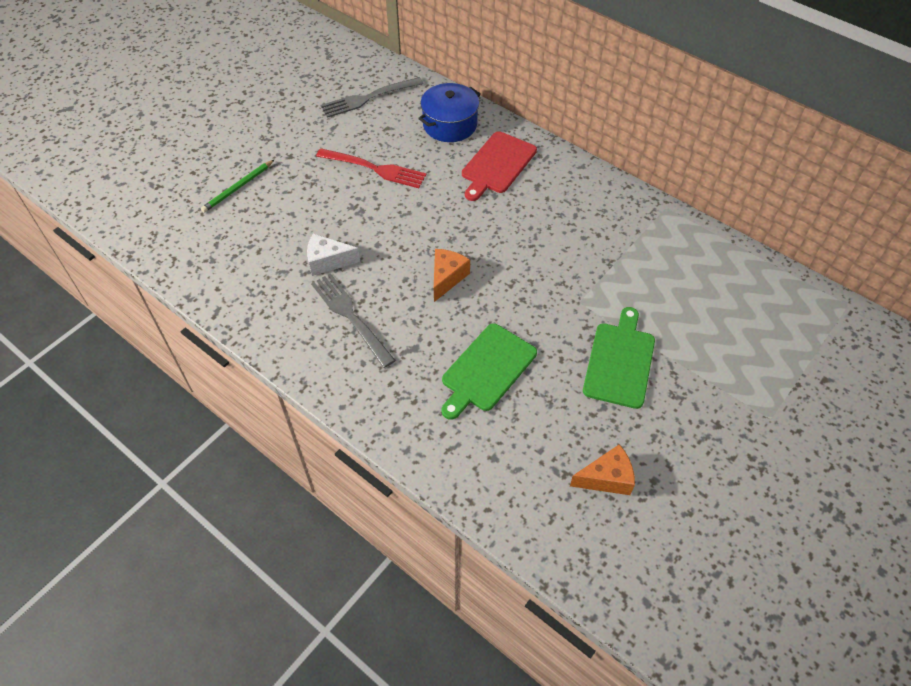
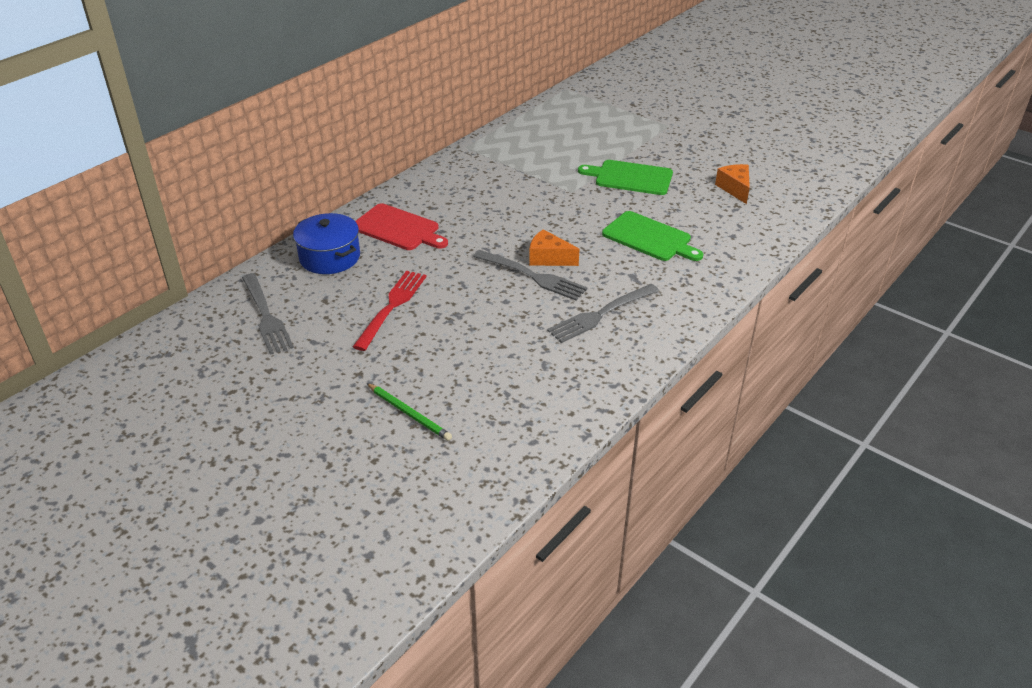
camera: 90 degrees left, 15 degrees down
(328, 261) = (529, 333): white cheese -> none
(416, 265) = (532, 276): none -> grey fork

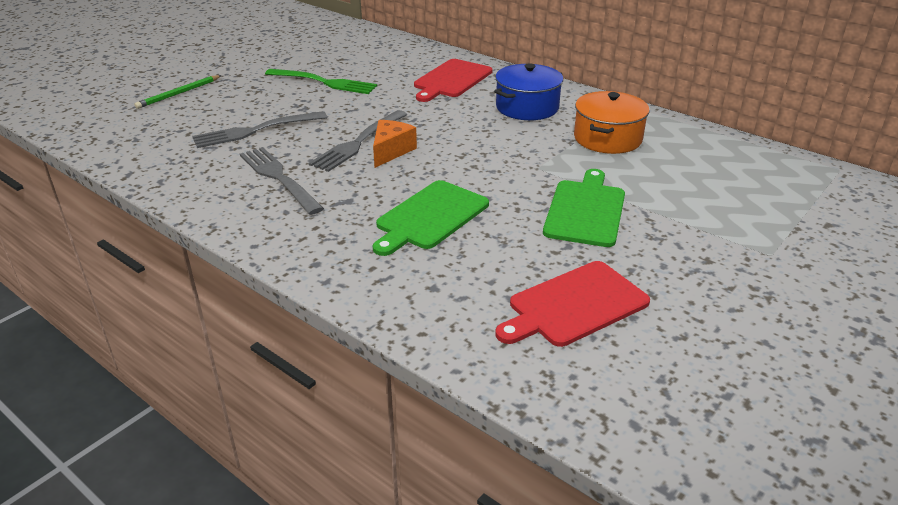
camera: 90 degrees right, 5 degrees down
(266, 316) = (326, 42): grey fork -> grey fork (256, 130)
(330, 257) = (405, 57): blue pot -> blue pot (527, 107)
(391, 307) = (324, 82): red fork -> green fork
(523, 161) = (607, 138): none -> orange pot
(735, 189) = (574, 305): orange cheese -> red cutting board

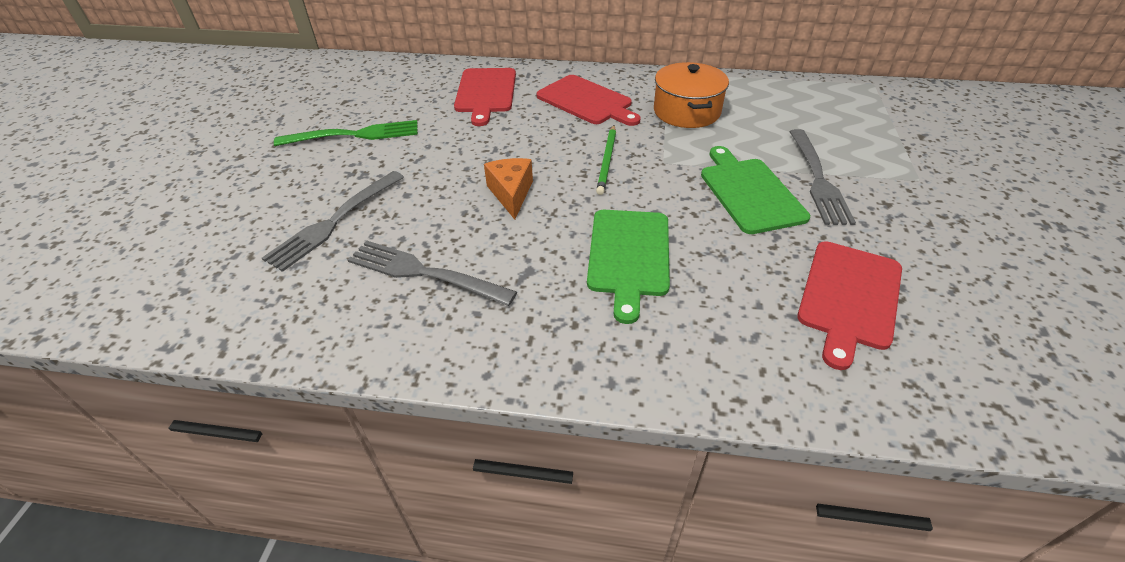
camera: 30 degrees left, 10 degrees up
(179, 94) = (183, 205): green pencil -> green pencil (607, 161)
(358, 142) = (467, 195): grey fork -> grey fork (818, 179)
(527, 107) = (586, 101): blue pot -> red cutting board

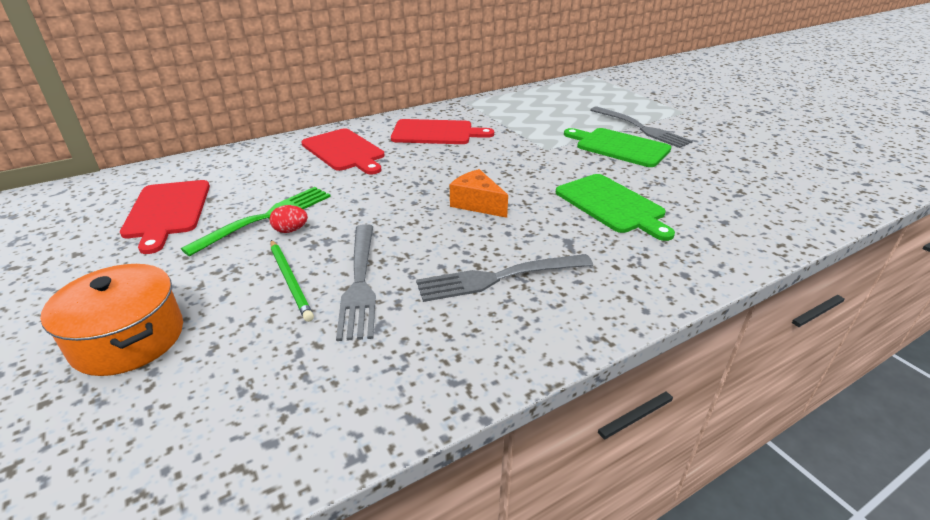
camera: 40 degrees left, 10 degrees down
(354, 153) = (290, 230): none -> red egg
(607, 161) = (510, 161): green pencil -> green pencil (290, 281)
(686, 111) = (513, 118): orange pot -> orange pot (128, 339)
(849, 297) = (744, 175): red cutting board -> red cutting board (167, 211)

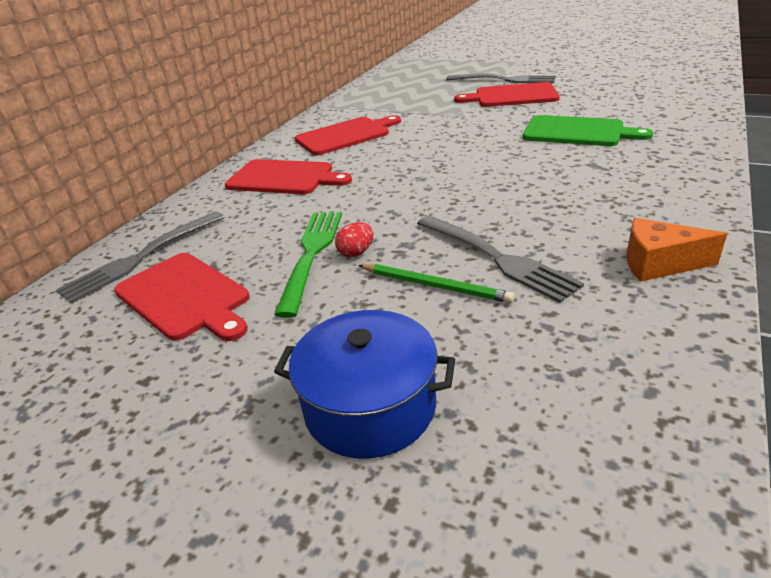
camera: 30 degrees left, 0 degrees up
(128, 339) = (370, 406): orange pot -> blue pot
(477, 204) = (481, 169): orange cheese -> orange cheese (658, 264)
(499, 278) = (592, 206): grey fork -> grey fork (141, 257)
(619, 147) = (512, 96): green cutting board -> red cutting board

